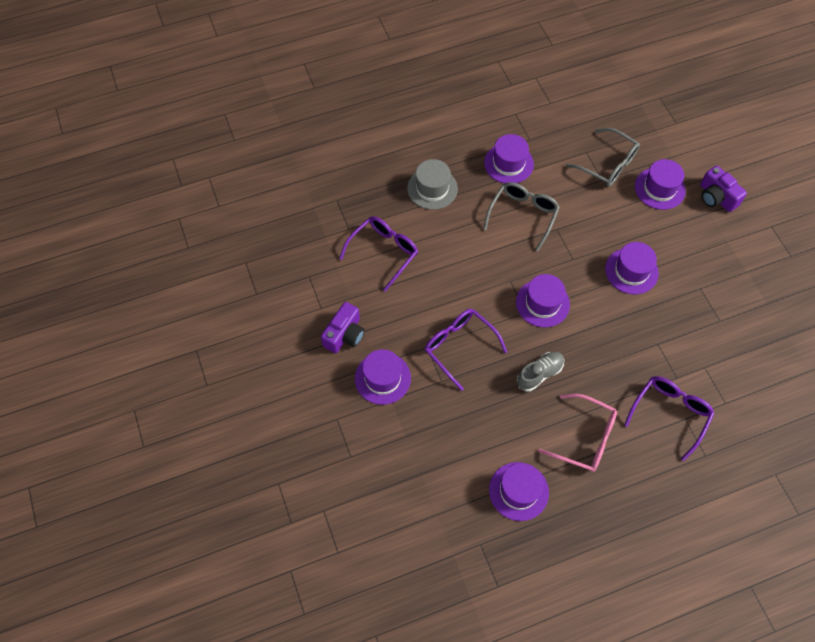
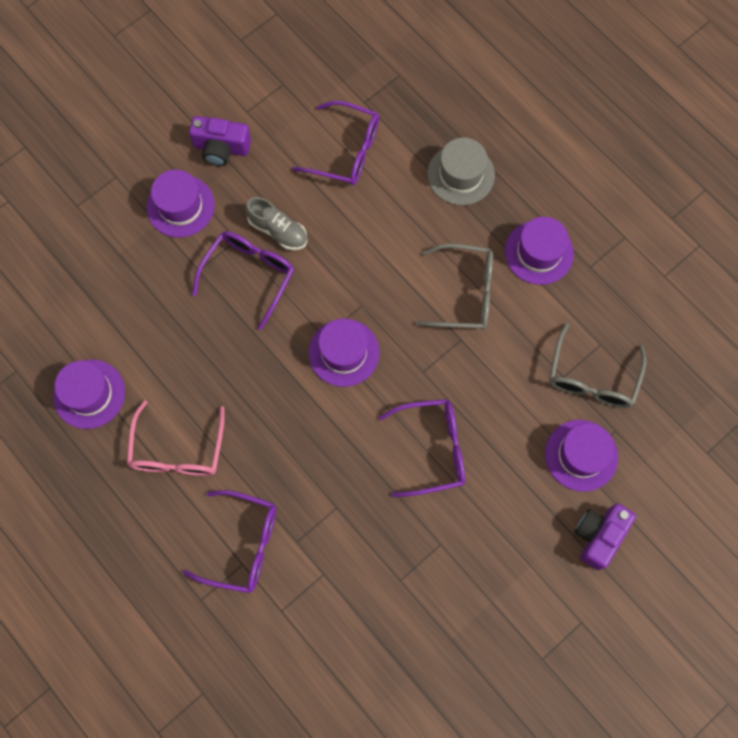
camera: 70 degrees right, 10 degrees up
(539, 374) = (244, 376): grey shoe -> grey shoe (278, 230)
(631, 271) = (433, 449): purple hat -> purple glasses

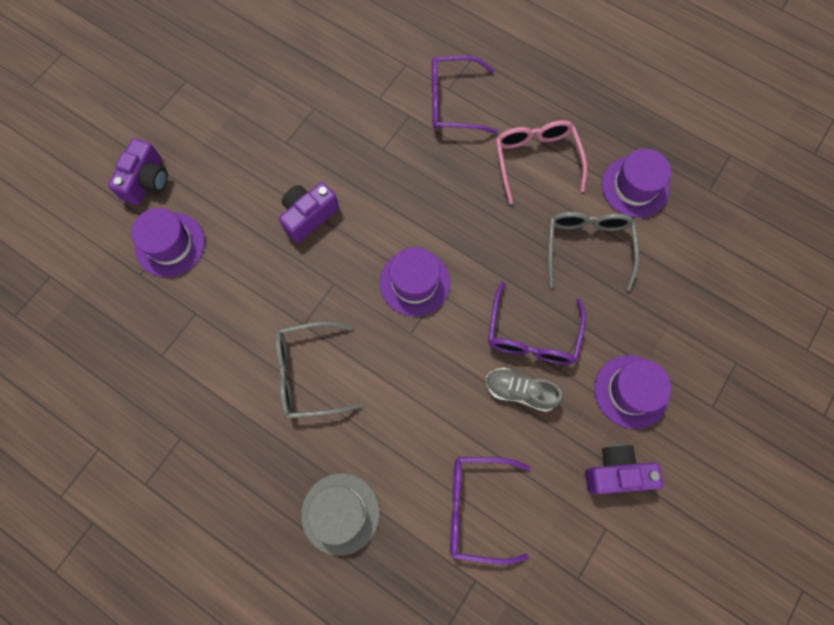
camera: 165 degrees right, 0 degrees up
(433, 449) = (309, 216): purple glasses -> purple camera
(539, 252) = (237, 440): purple hat -> none
(592, 378) = (166, 319): grey glasses -> grey glasses (587, 246)

